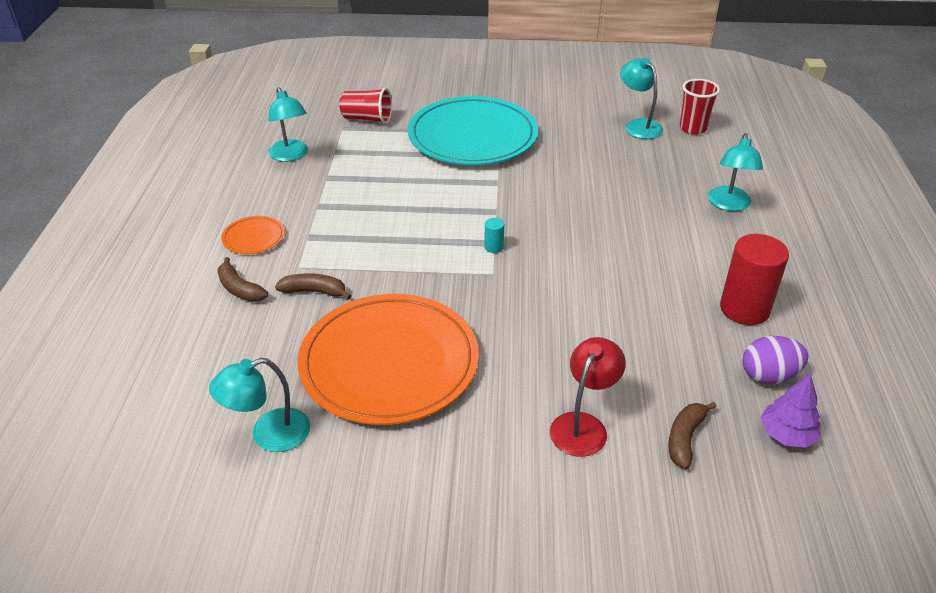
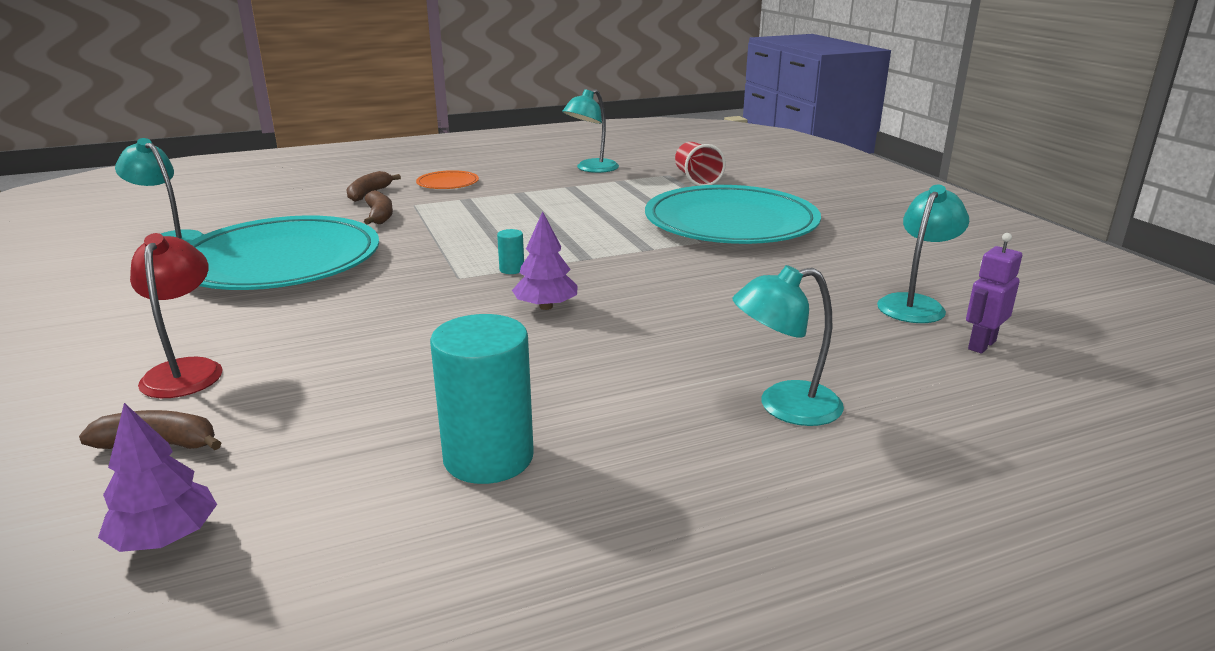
camera: 65 degrees right, 15 degrees down
(389, 362) = (280, 261): orange plate -> turquoise plate
(568, 247) = (546, 307): none -> purple tree
(583, 425) = (186, 370): red lamp -> red lamp turned 105 degrees counterclockwise
(693, 128) = (981, 345): red cup -> purple robot
(744, 309) = (488, 457): red cylinder -> turquoise cylinder
(768, 376) = (315, 502): purple egg -> none

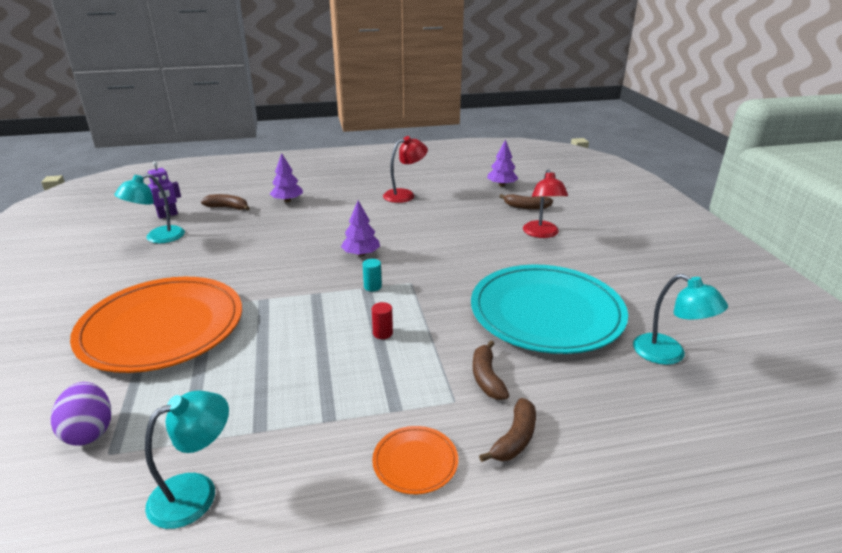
camera: 170 degrees left, 5 degrees up
(487, 234) = (382, 333): none -> red cylinder
(488, 457) = (405, 195): turquoise cylinder -> red lamp
(696, 179) = (89, 431): red cup -> purple egg
(731, 222) = (162, 328): turquoise plate -> orange plate
(784, 406) = (287, 200): turquoise lamp -> purple tree
(892, 374) = (228, 207): none -> brown banana

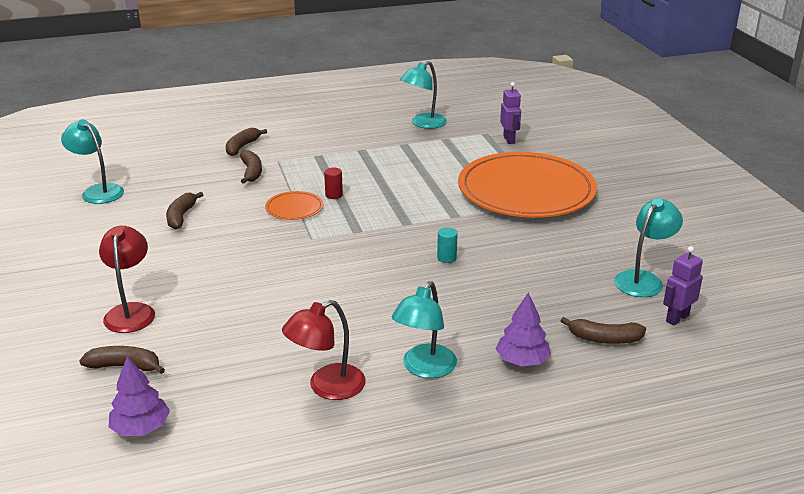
camera: 175 degrees right, 0 degrees up
(89, 431) = (509, 139): purple egg -> purple robot
(347, 199) = (424, 368): none -> turquoise lamp
(361, 254) = (373, 269): purple tree -> none
(372, 286) = (351, 232): turquoise cylinder -> turquoise cylinder (446, 258)
(415, 462) = (304, 137): orange plate -> orange plate (294, 208)
(546, 313) = (181, 216): turquoise plate -> brown banana

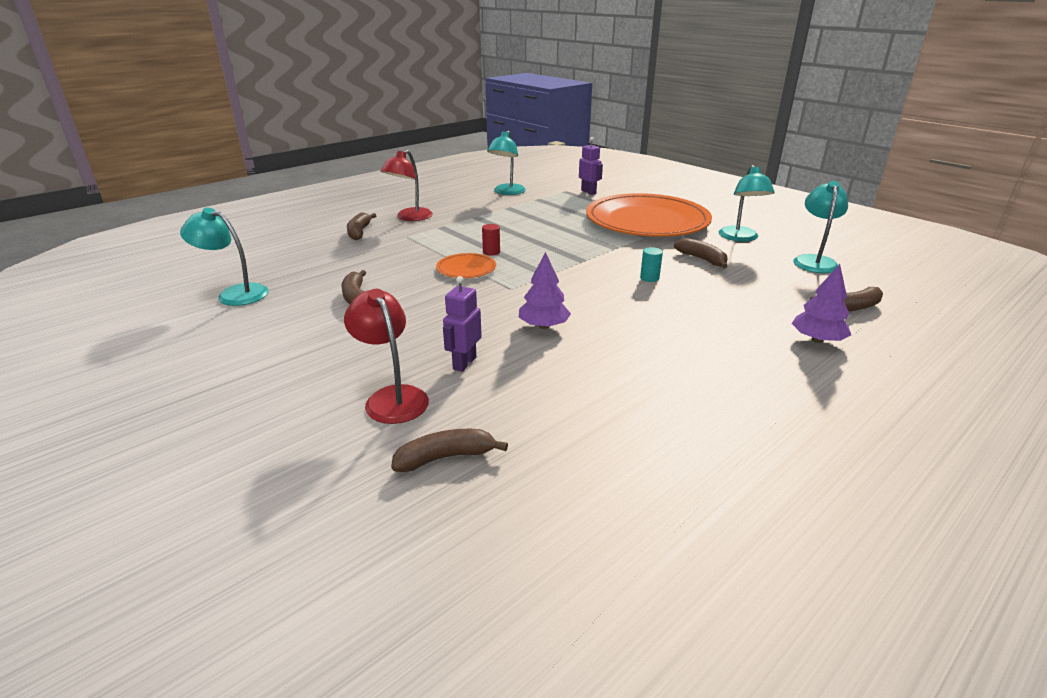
camera: 25 degrees left, 0 degrees up
(141, 428) = (541, 522): purple tree -> purple tree (544, 326)
(251, 172) = (391, 249): brown banana -> brown banana (702, 259)
(327, 387) = (687, 412): red lamp -> red lamp (410, 217)
(424, 368) = (750, 369): turquoise lamp -> turquoise lamp (740, 238)
(677, 318) = (875, 281): purple robot -> purple robot (464, 363)

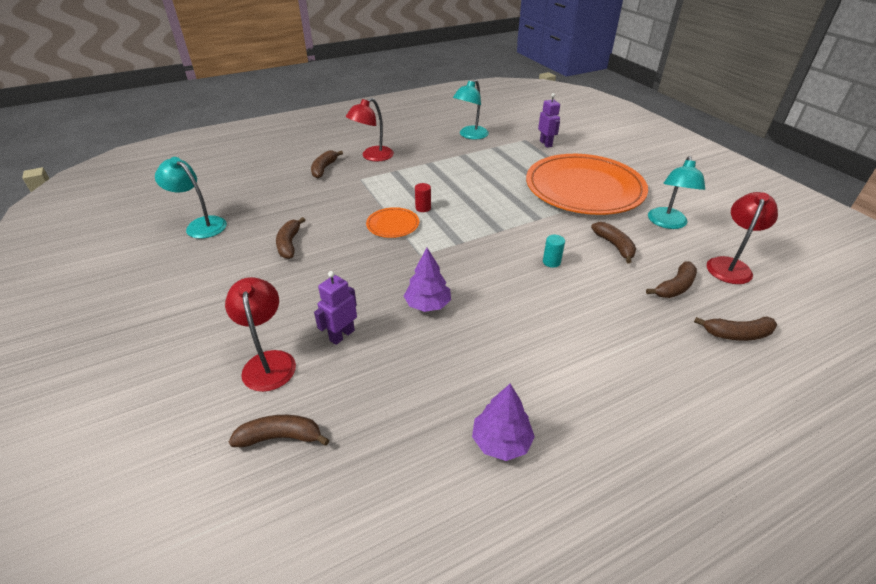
camera: 15 degrees right, 10 degrees up
(776, 282) = (675, 287): none -> brown banana
(814, 261) = (730, 265): turquoise lamp -> red lamp
(817, 340) = (679, 370): purple tree -> purple tree (501, 441)

